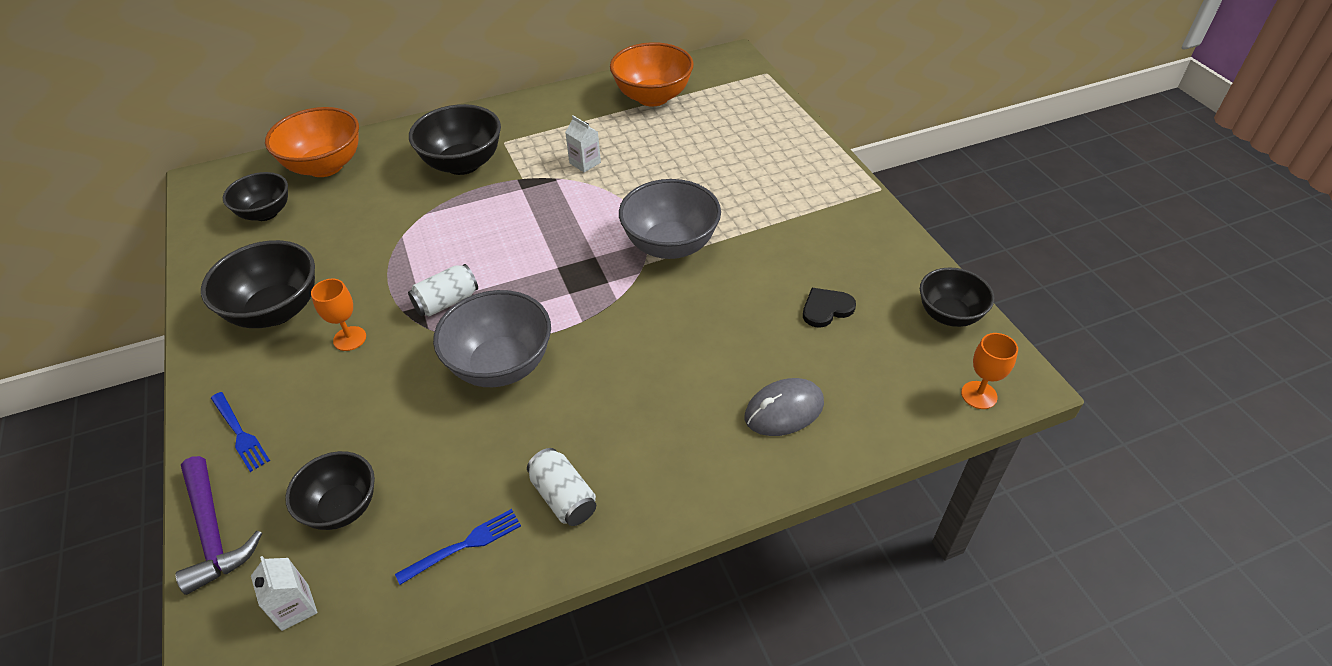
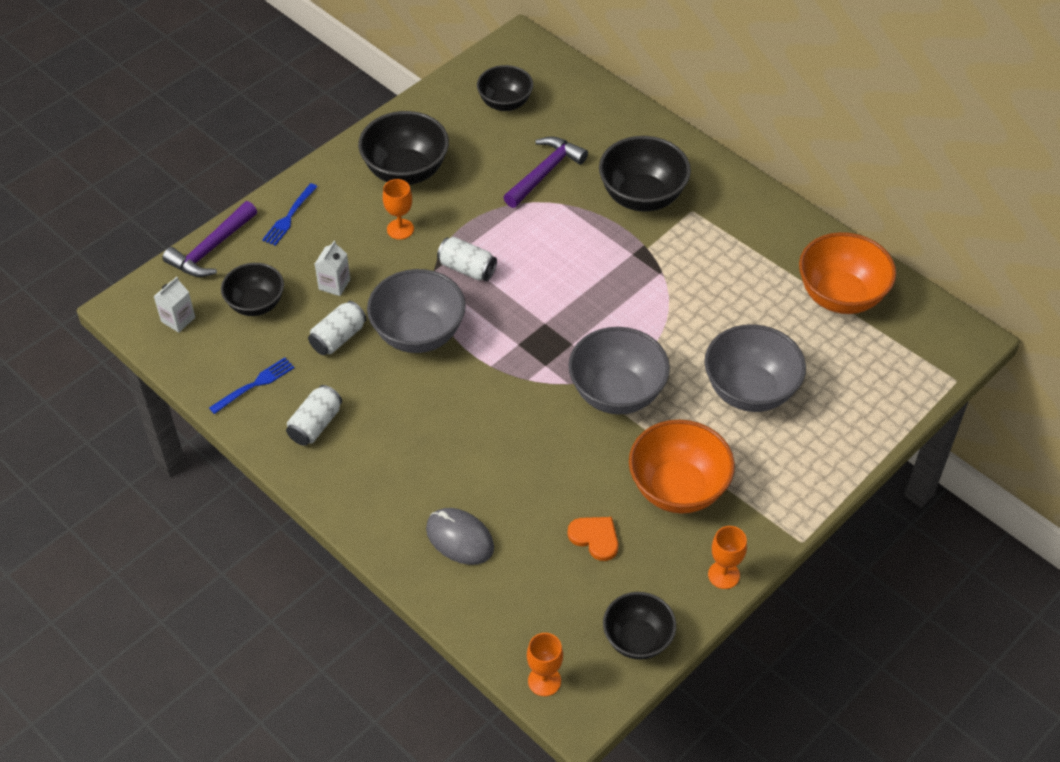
camera: 65 degrees right, 5 degrees up
(325, 166) = (583, 107): orange bowl -> orange bowl (678, 488)
(378, 213) = (545, 173): none -> purple hammer
(455, 438) = (338, 338): none -> white can
(464, 545) = (254, 385): blue fork -> blue fork turned 75 degrees counterclockwise
(585, 163) = (697, 284): white carton -> white carton (334, 284)
(716, 169) = (750, 391): none -> grey bowl
(826, 309) = (595, 538): black heart -> orange heart
(898, 241) = (723, 575): none -> orange goblet

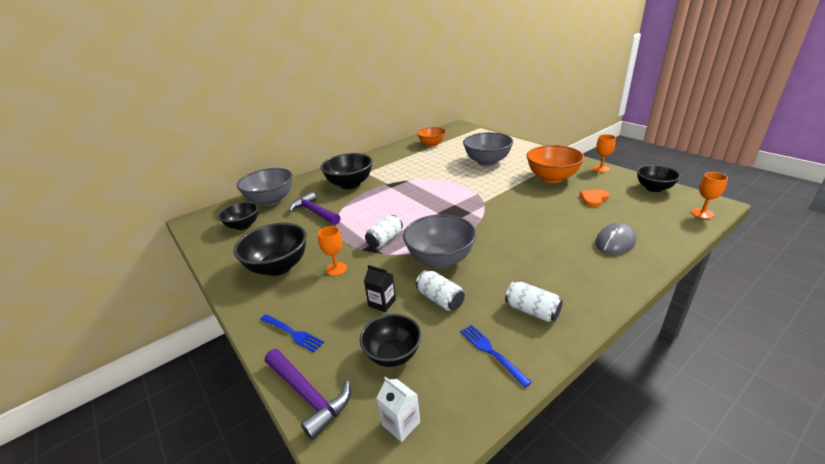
camera: 80 degrees left, 20 degrees down
(334, 284) = (382, 303): white carton -> black carton
(617, 393) = (490, 192): grey bowl -> grey bowl (271, 201)
(840, 296) = (431, 144): orange bowl -> orange bowl, size x0.65

